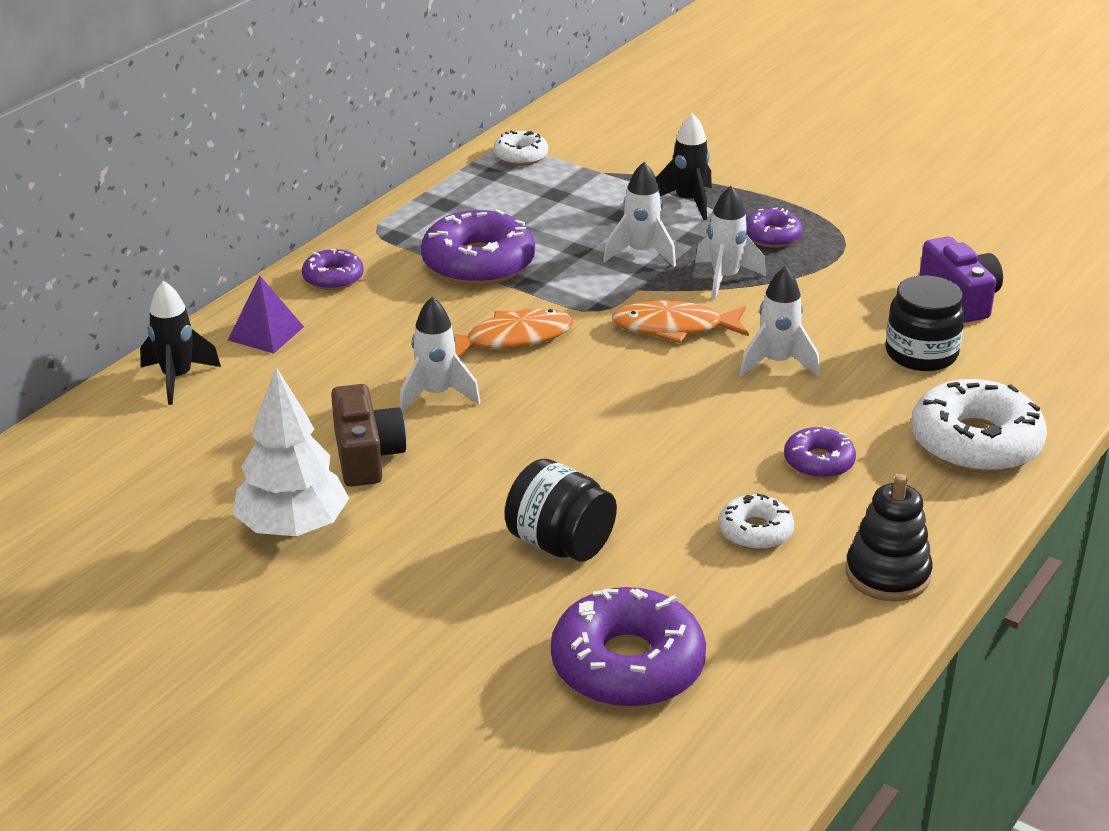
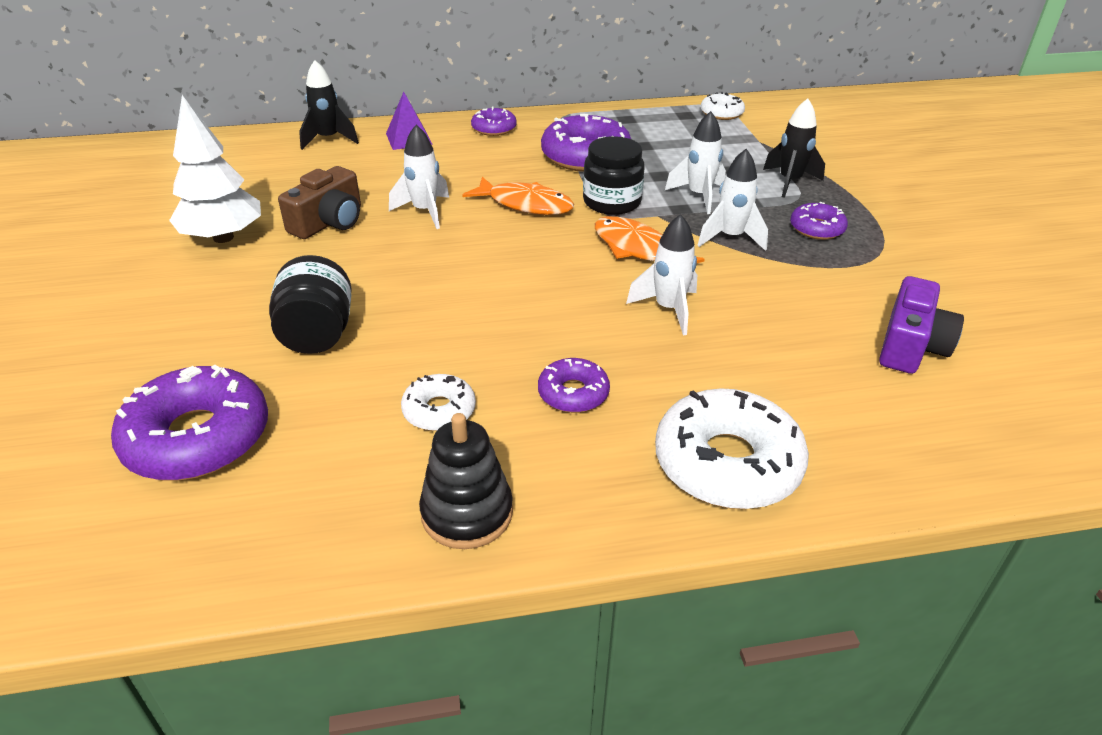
camera: 45 degrees right, 5 degrees up
(921, 354) = (799, 367): black jar -> black jar (612, 202)

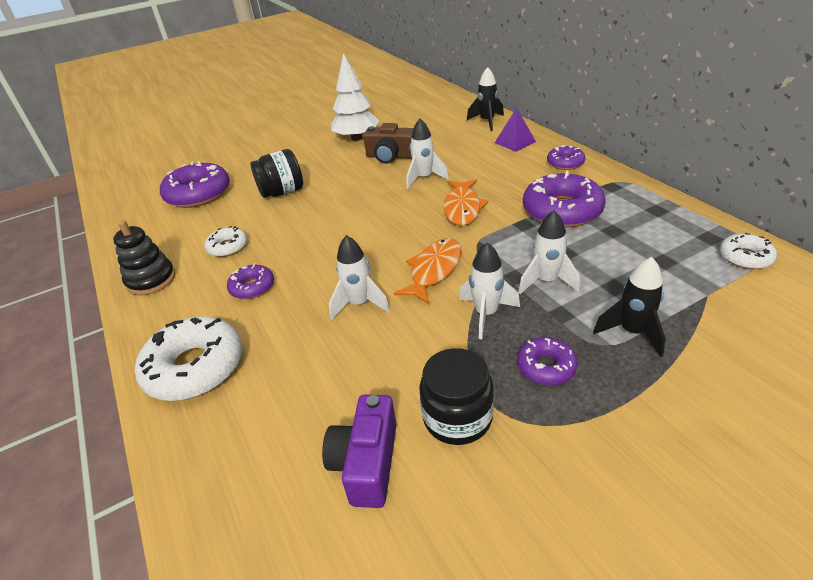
camera: 75 degrees right, 0 degrees up
(612, 202) = (497, 241): black jar -> black jar (457, 417)
(911, 346) = (366, 462): purple camera -> purple camera turned 90 degrees clockwise

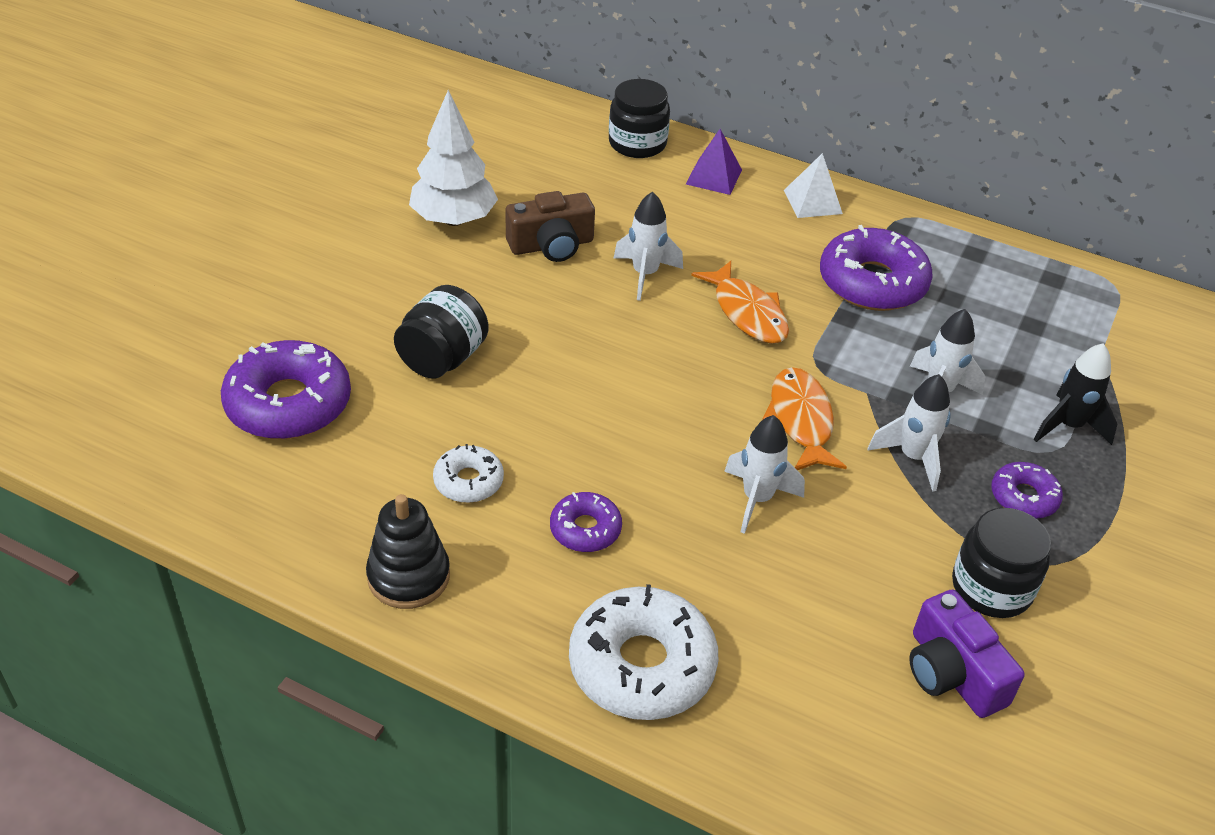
camera: 40 degrees left, 5 degrees up
(487, 122) = (637, 144): black rocket -> black jar
(565, 163) = (813, 201): purple donut -> white pyramid
(745, 257) = (1101, 296): white donut -> none

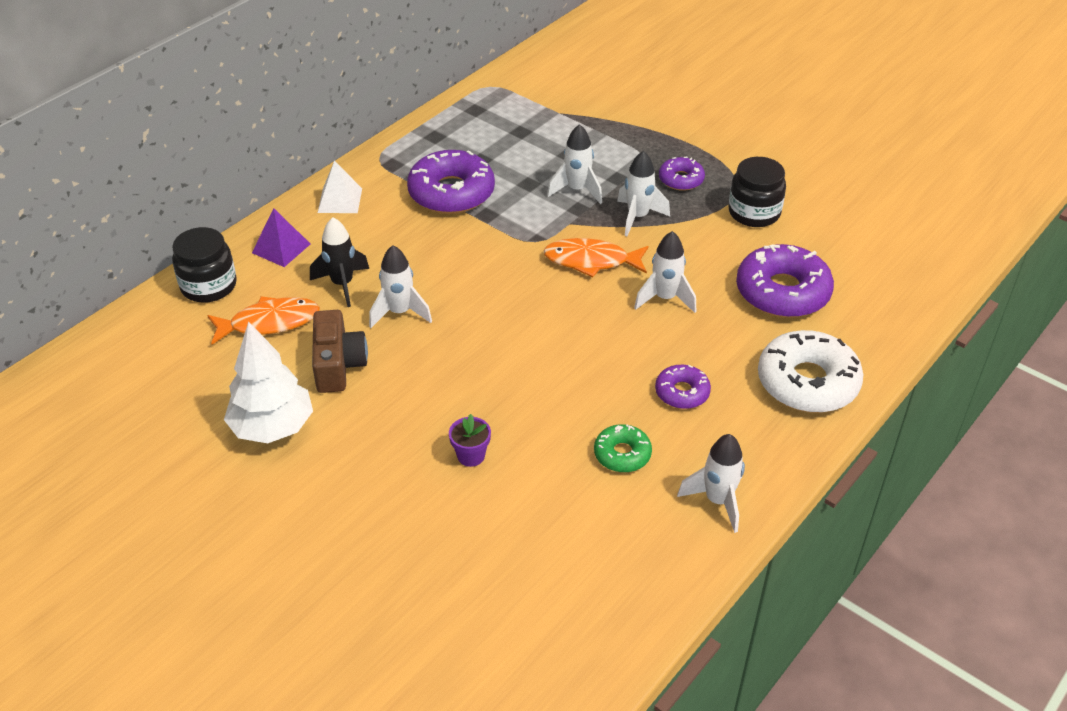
camera: 75 degrees left, 0 degrees up
(288, 404) = (503, 571): purple donut -> purple donut (782, 292)
(408, 576) = (717, 501): black stacking toy -> white rocket
(442, 358) = (471, 456): black jar -> purple flower pot
(468, 481) = (622, 454): white donut -> green donut
(747, 313) = (466, 264): orange fish -> orange fish (270, 323)
(952, 673) = (818, 245): purple camera -> none
(1068, 426) = (621, 144): black rocket -> black rocket (342, 284)

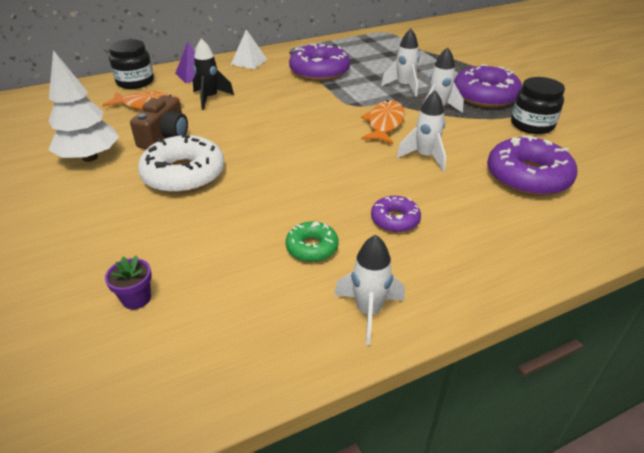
camera: 25 degrees right, 5 degrees down
(400, 312) = (230, 120): white rocket -> none
(471, 456) = (197, 212): purple flower pot -> purple flower pot (136, 298)
(591, 261) = (384, 123): orange fish -> orange fish turned 75 degrees clockwise
(681, 179) = (485, 96): purple donut -> purple donut, size x1.88
(807, 382) = (514, 244): white donut -> white donut (184, 175)

